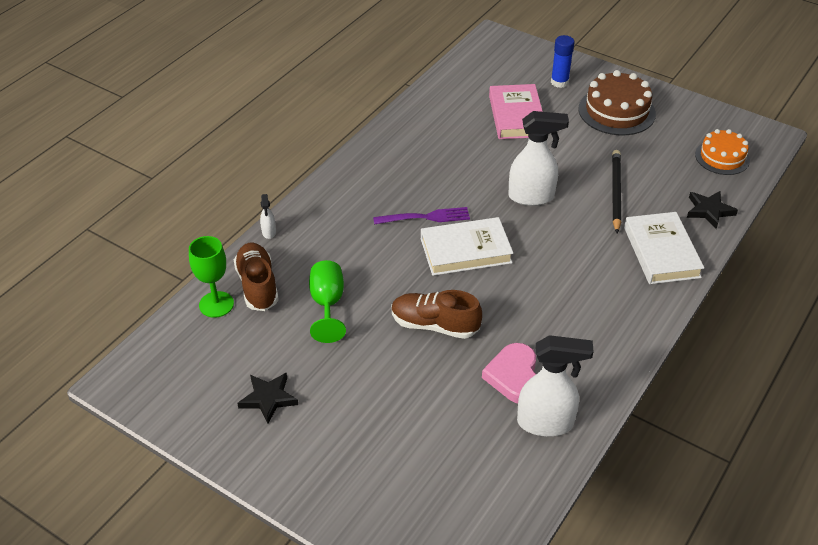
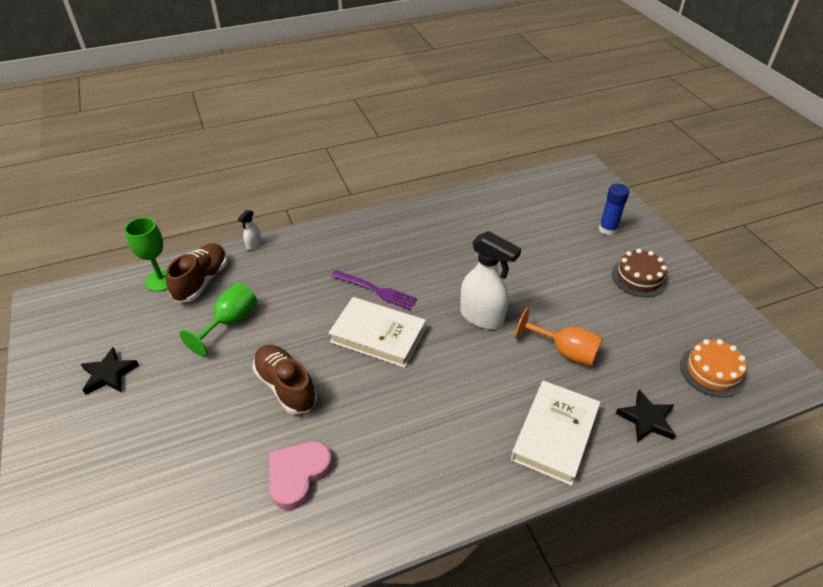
camera: 35 degrees right, 0 degrees up
(516, 116) = (539, 241): pink book -> none
(546, 423) = (276, 540): white spray bottle -> none
(615, 192) = (565, 351): black pencil -> orange goblet
(616, 111) = (639, 277): brown cake -> brown cake, size x0.67

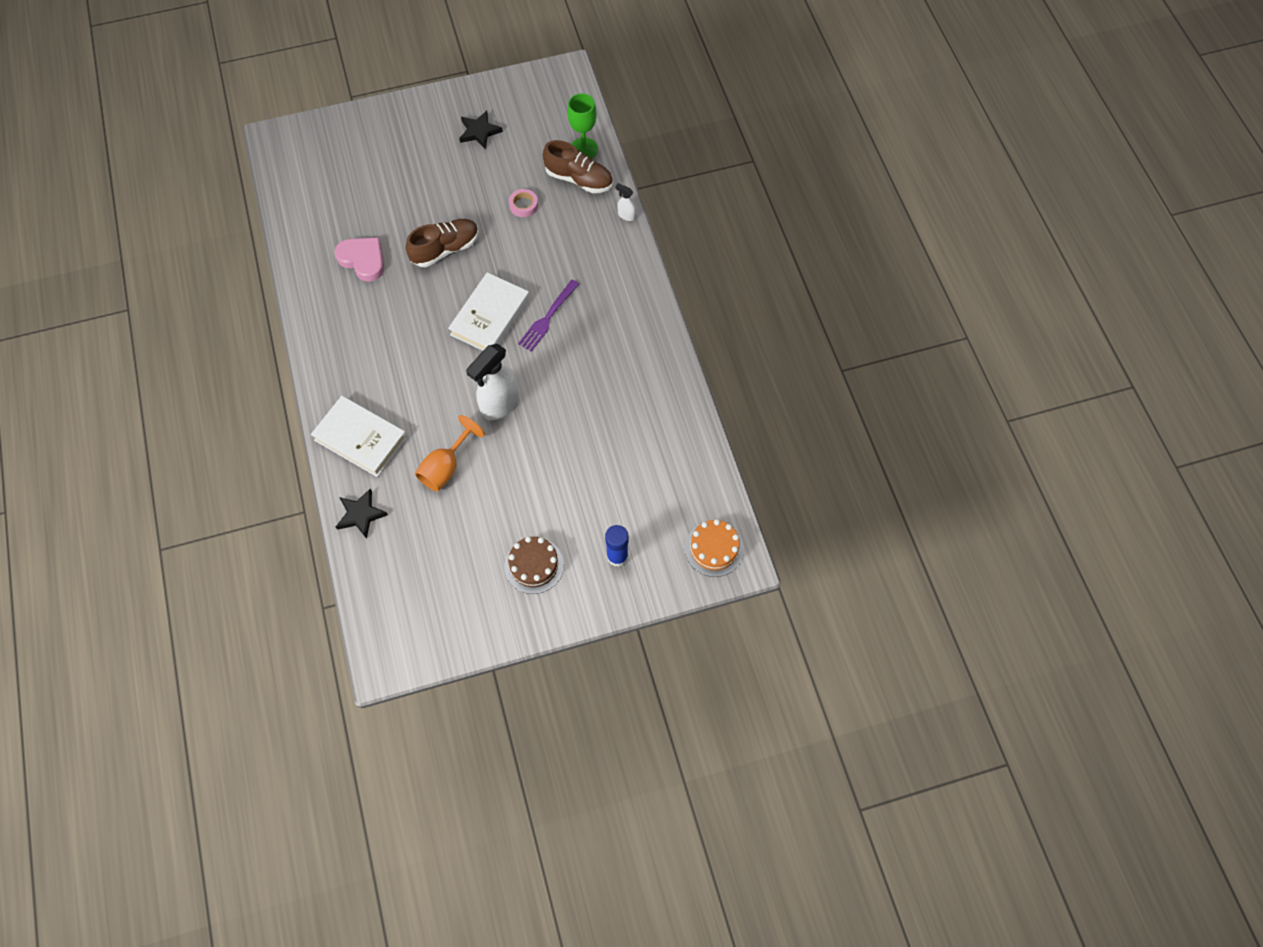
camera: 95 degrees right, 20 degrees up
(230, 322) = (523, 205): green goblet -> pink tape
(712, 371) = (400, 591): orange cake -> orange cake (714, 548)

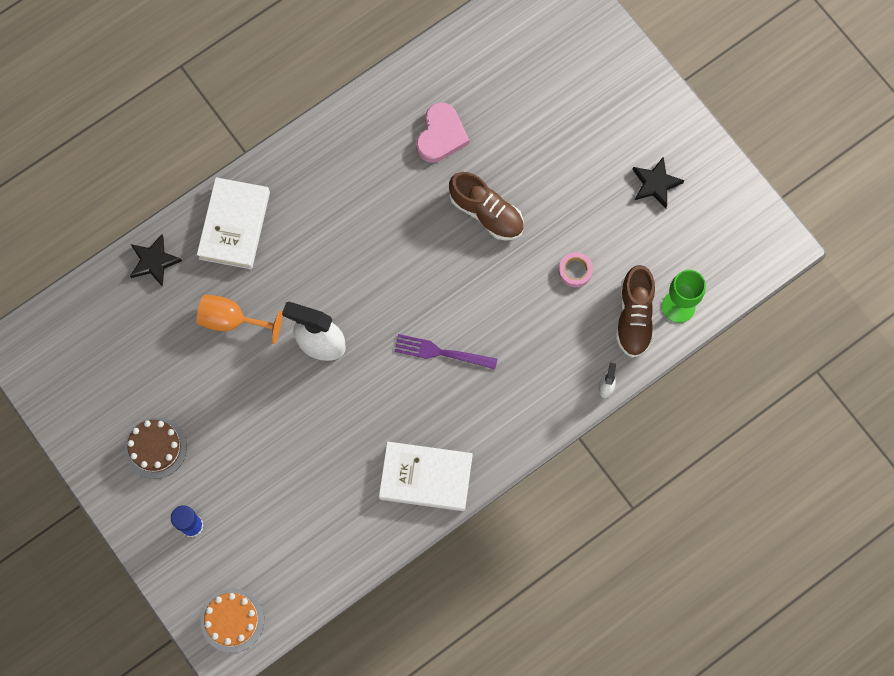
camera: 70 degrees right, 10 degrees up
(490, 316) = (420, 292): white book -> white book (426, 477)

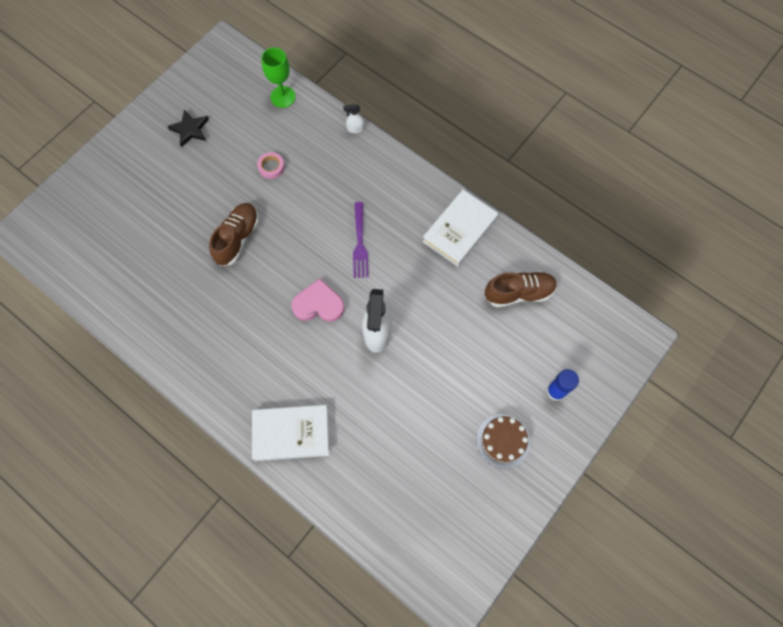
camera: 105 degrees left, 5 degrees down
(154, 261) = (341, 494): black star -> none
(231, 320) = (376, 410): orange goblet -> none
(232, 620) = (616, 338): orange cake -> none
(426, 477) = (459, 230): white book -> white book turned 45 degrees clockwise
(441, 135) = (177, 288): pink heart -> pink heart (318, 304)
(634, 317) = (298, 122): brown shoe -> brown shoe (519, 293)

